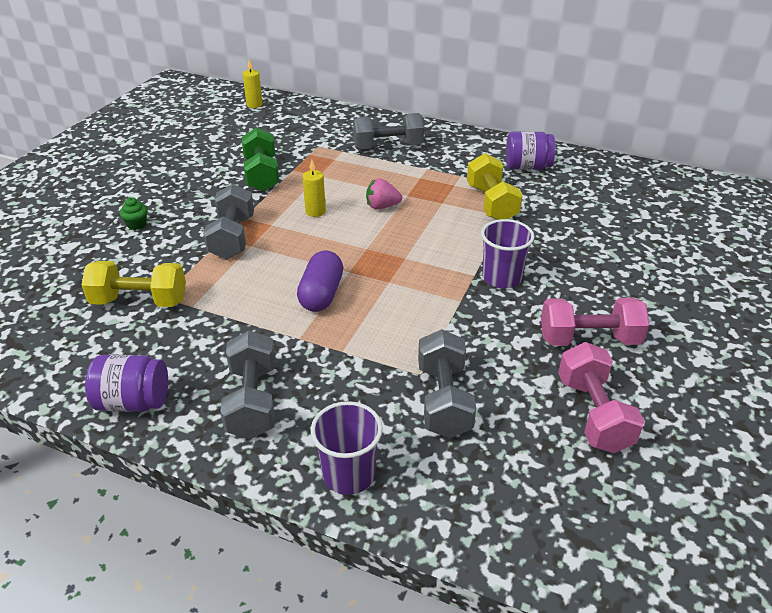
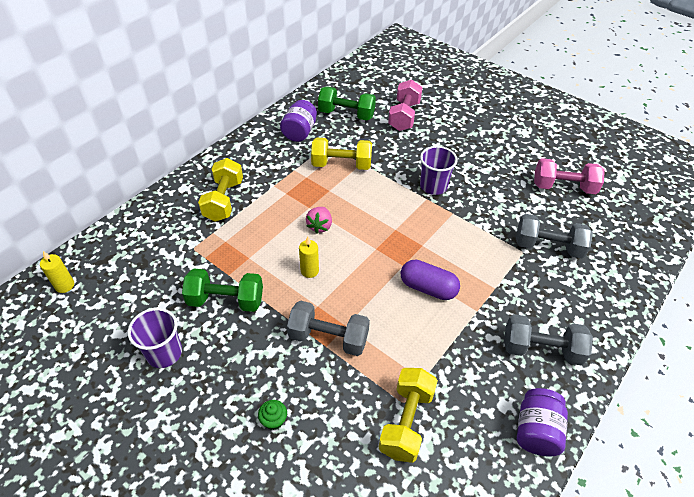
camera: 75 degrees left, 10 degrees up
(349, 474) = (608, 307): purple cup -> purple cup (164, 353)
(388, 147) = (224, 200): grey dumbbell -> yellow dumbbell
(589, 191) = (346, 114): none -> green dumbbell
(589, 339) = (502, 168): pink dumbbell -> pink dumbbell (404, 116)

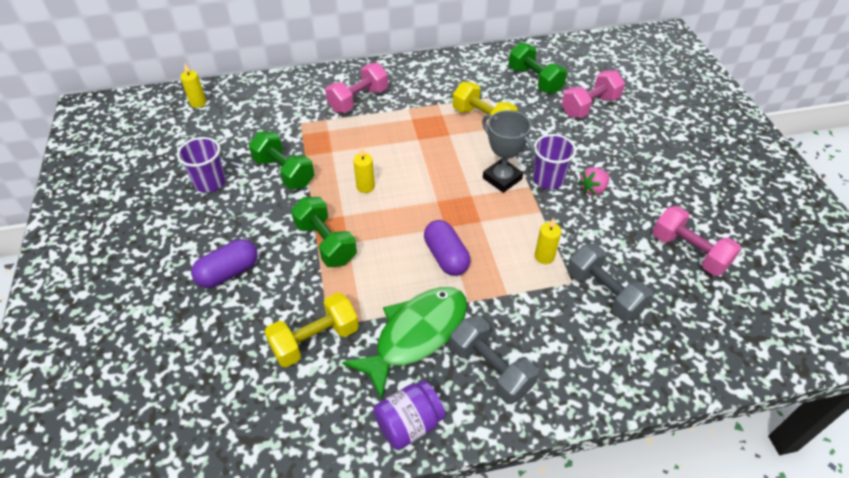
camera: 40 degrees right, 0 degrees up
(224, 200) = (358, 100): yellow dumbbell -> pink dumbbell
(274, 420) = (228, 272): green cupcake -> purple capsule
(299, 132) = (476, 76): purple jar -> none
(320, 226) = (410, 158): pink strawberry -> pink strawberry (593, 189)
(328, 338) = (325, 243): grey dumbbell -> green dumbbell
(403, 203) = (502, 178): none -> grey trophy
(470, 361) = (416, 335): none -> green fish
(489, 245) = (544, 256): none -> yellow candle

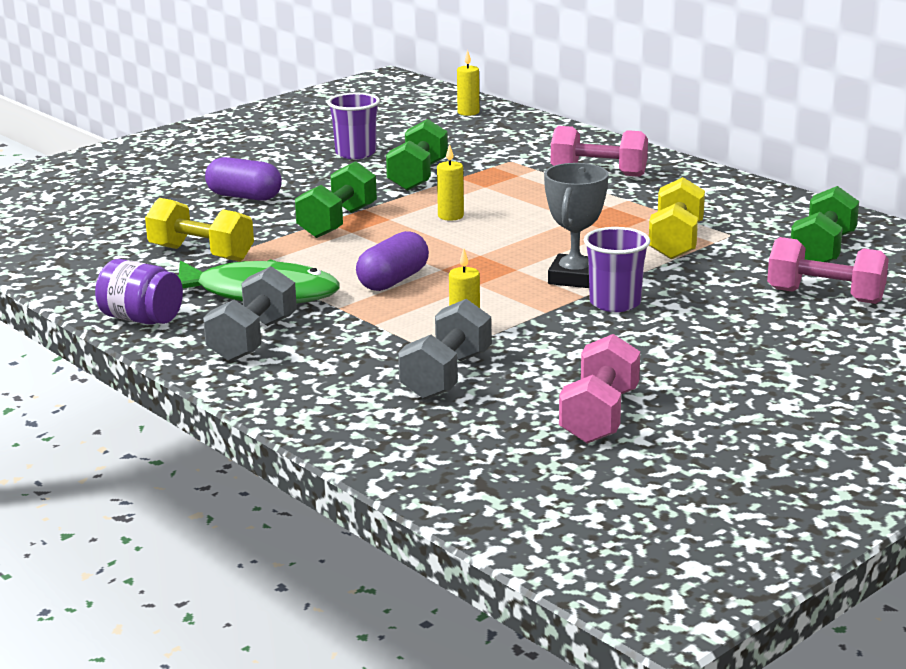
camera: 60 degrees right, 25 degrees down
(593, 189) = (638, 333): pink strawberry -> none

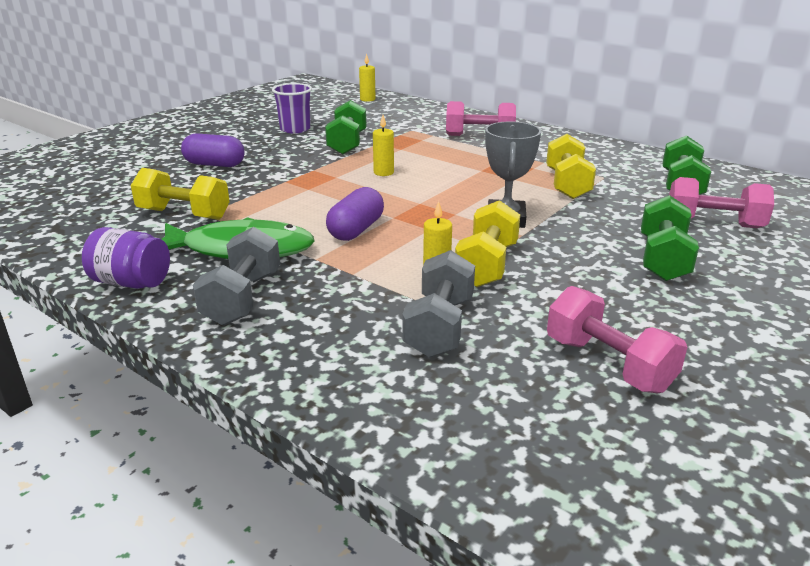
camera: 10 degrees left, 5 degrees up
(337, 222) = (294, 182): green dumbbell -> green dumbbell (662, 259)
(525, 324) = (486, 265): none -> yellow dumbbell
(599, 416) = (608, 364): pink dumbbell -> pink dumbbell turned 45 degrees counterclockwise
(615, 303) = (551, 240): purple cup -> none

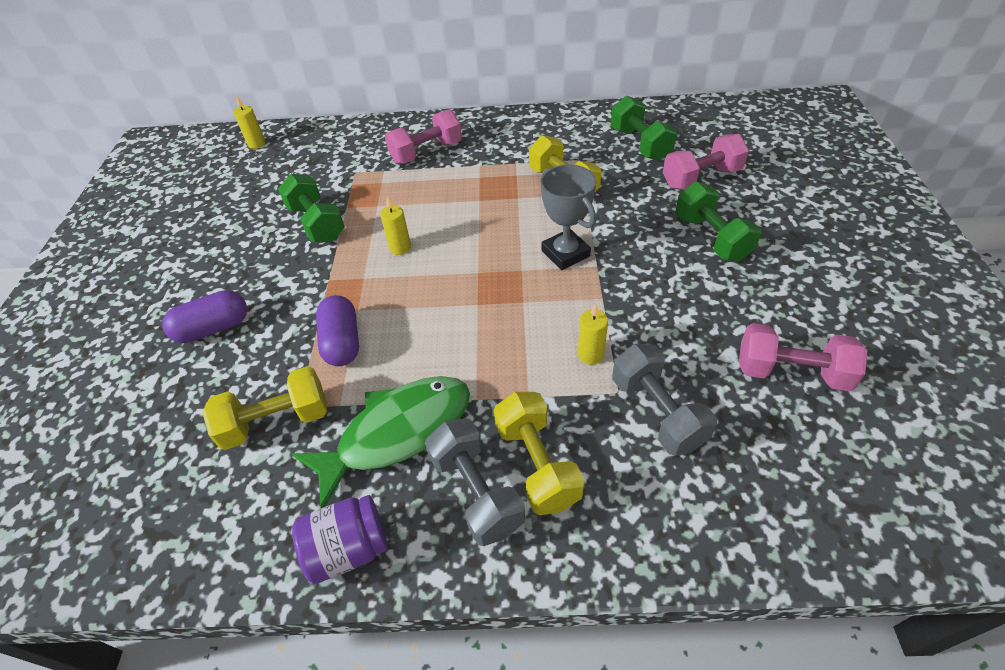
camera: 35 degrees left, 20 degrees up
(295, 129) = (234, 227): purple cup -> none
(356, 230) = (466, 340): purple capsule -> purple capsule (342, 342)
(486, 265) = (611, 319): yellow dumbbell -> yellow dumbbell (537, 464)

